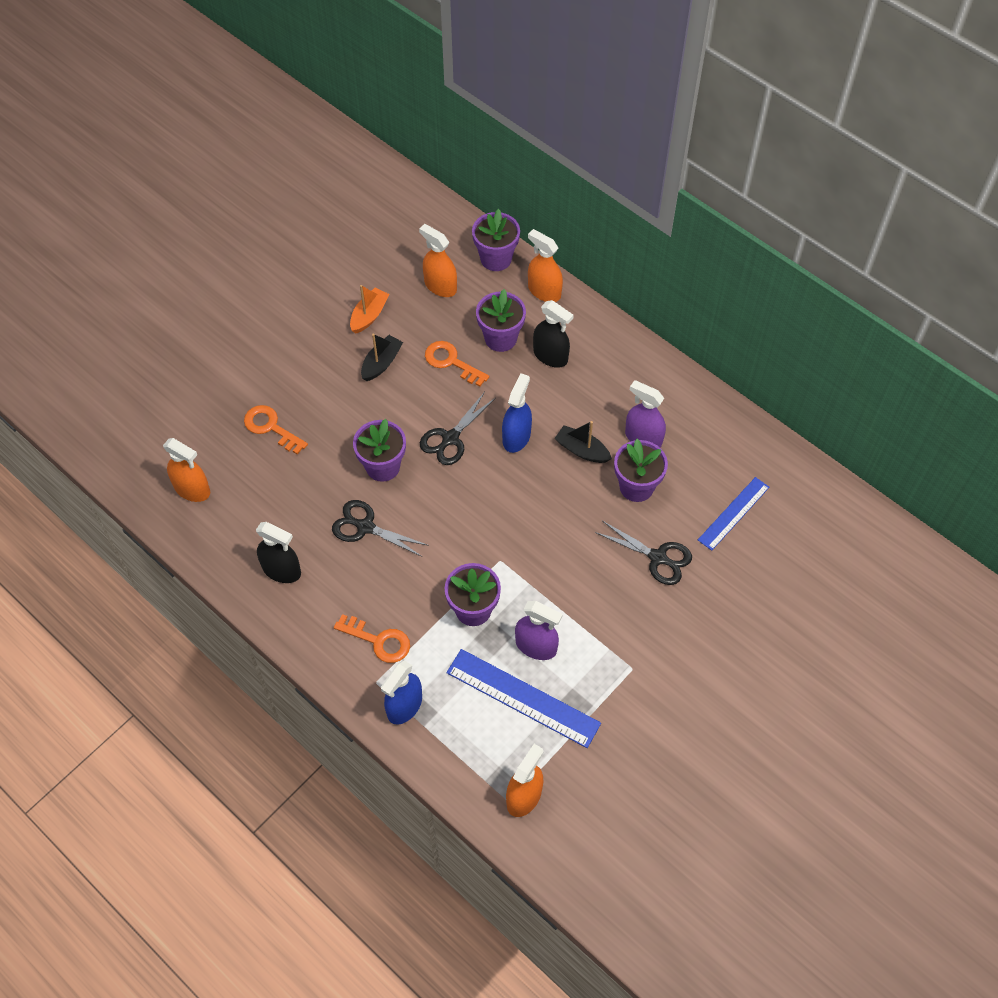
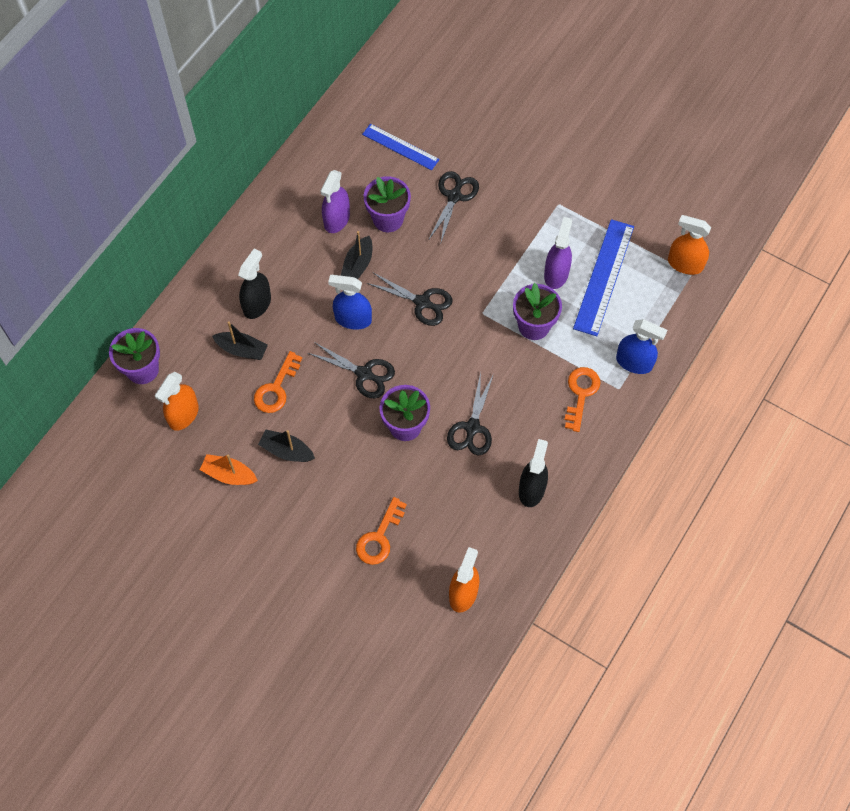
camera: 100 degrees left, 5 degrees up
(500, 338) = (242, 350): purple flower pot -> black boat
(524, 504) = (422, 302): none -> black scissors
(544, 291) = (180, 320): orange spray bottle -> none

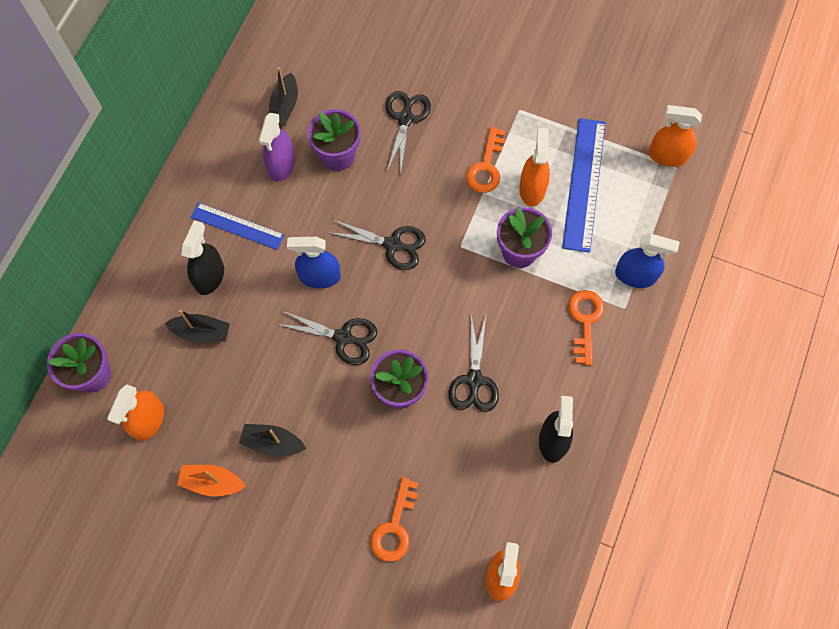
camera: 10 degrees left, 5 degrees up
(276, 388) = (248, 371): orange key -> orange key (486, 166)
(358, 265) = (314, 213): black boat -> black boat (284, 106)
(400, 147) = (337, 72): blue ruler -> blue ruler (237, 226)
(556, 274) = (532, 189): purple spray bottle -> orange spray bottle

